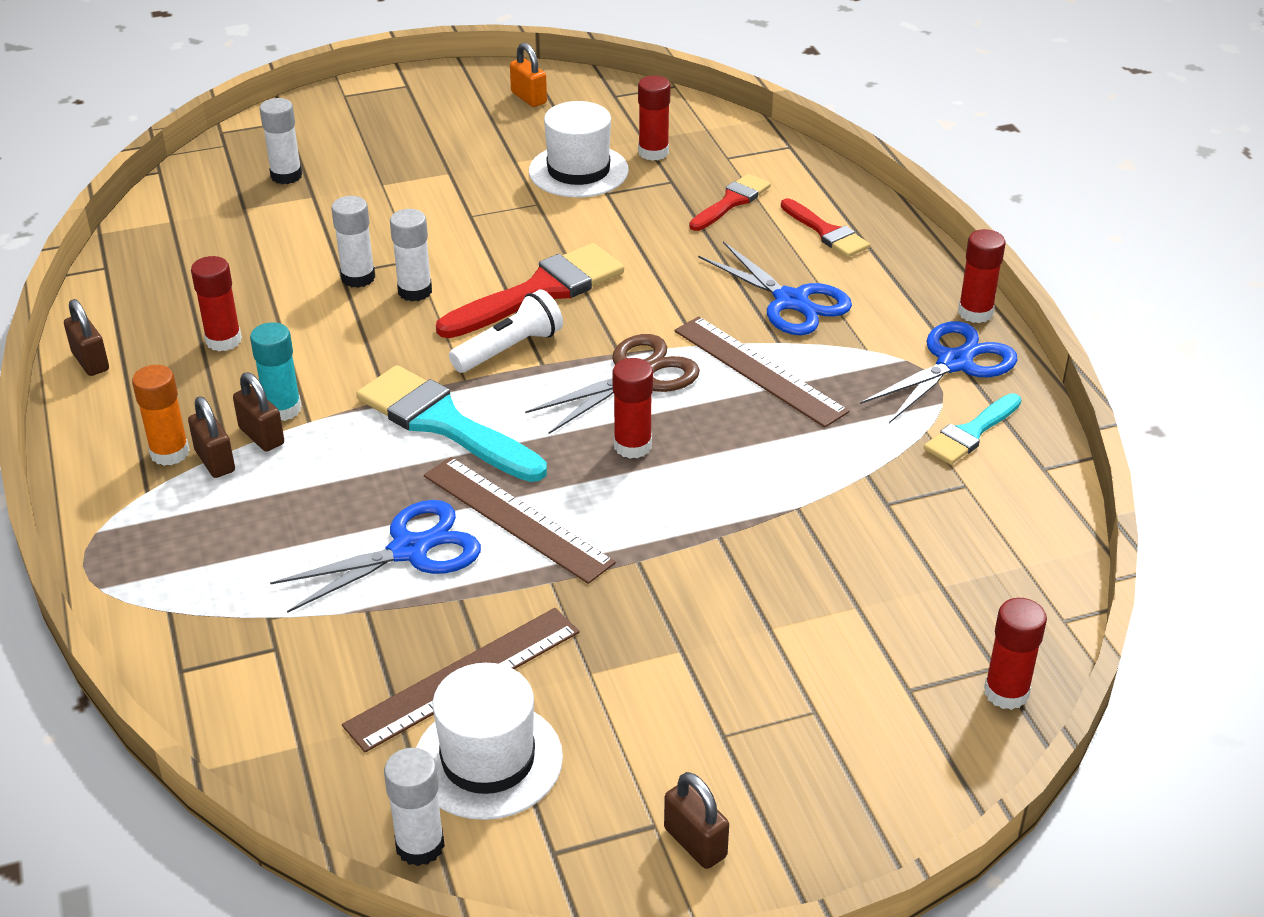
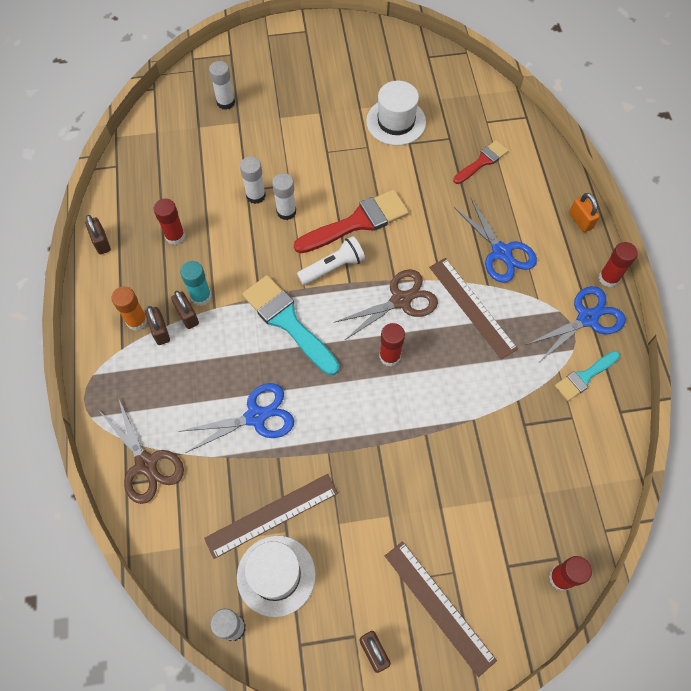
camera: 10 degrees right, 25 degrees up
(215, 638) = (146, 464): none -> brown scissors
(517, 519) = (317, 402): brown ruler -> brown ruler (439, 606)
(529, 98) = (376, 52): orange padlock -> orange padlock (580, 220)
(653, 152) = (443, 111): red glue stick -> none
(826, 232) = (534, 196): red brush -> none

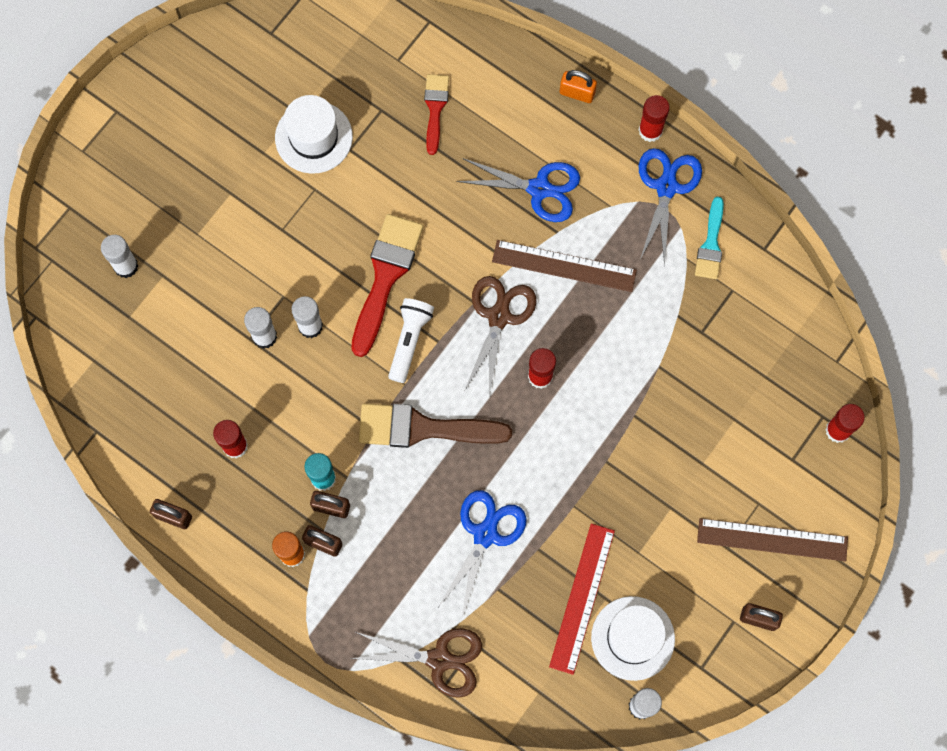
camera: 45 degrees left, 10 degrees up
(271, 515) = (582, 598): brown ruler -> red ruler
(287, 321) = (423, 428): turquoise brush -> brown brush

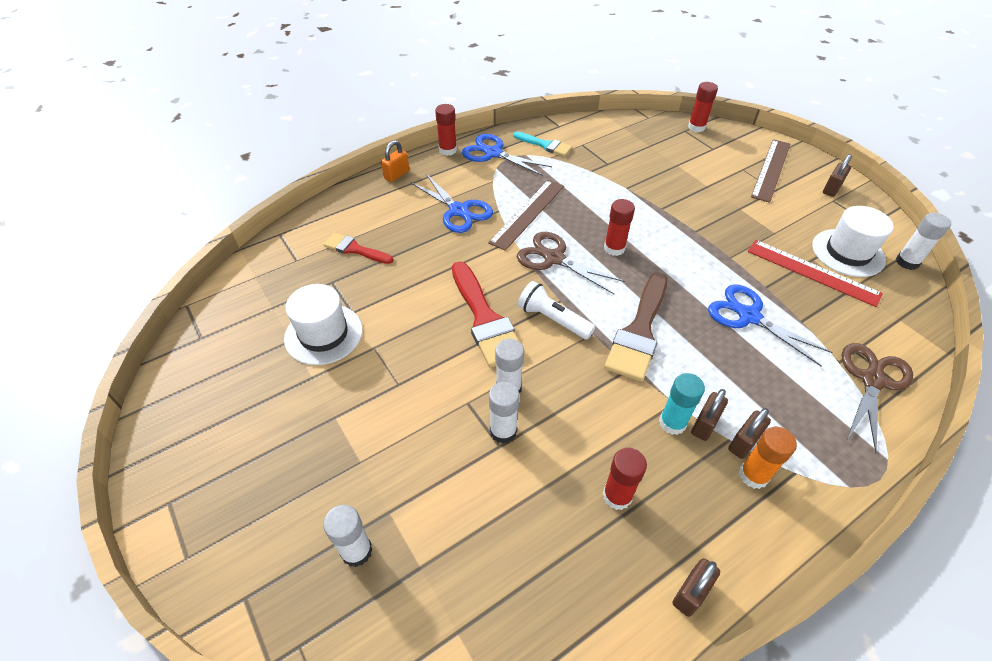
camera: 70 degrees left, 25 degrees down
(385, 276) = (485, 319): red brush -> red brush turned 150 degrees counterclockwise
(539, 189) = (459, 210): blue scissors -> blue scissors turned 105 degrees clockwise

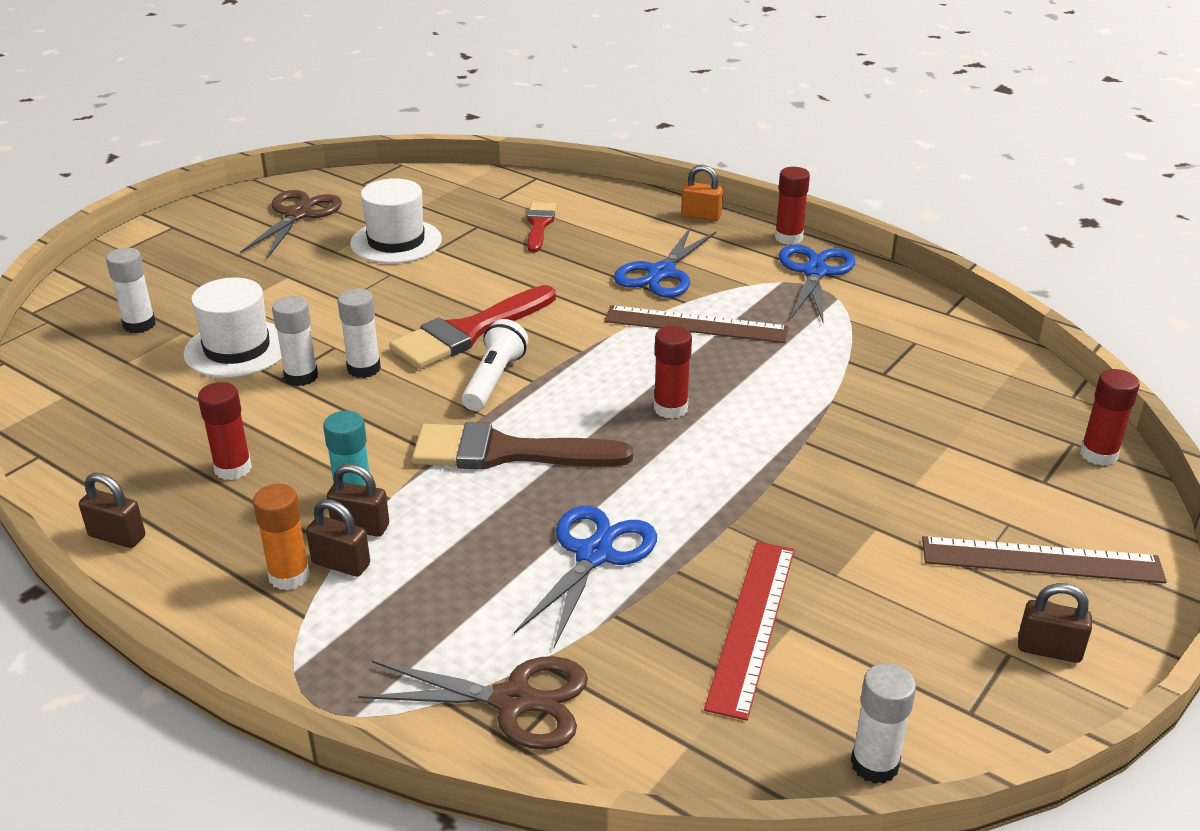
camera: 70 degrees right, 15 degrees down
(545, 145) = (878, 310): turquoise brush -> none
(554, 258) = (613, 361): brown scissors -> brown scissors (298, 215)
(848, 253) = (843, 673): white hat -> white hat (237, 349)

